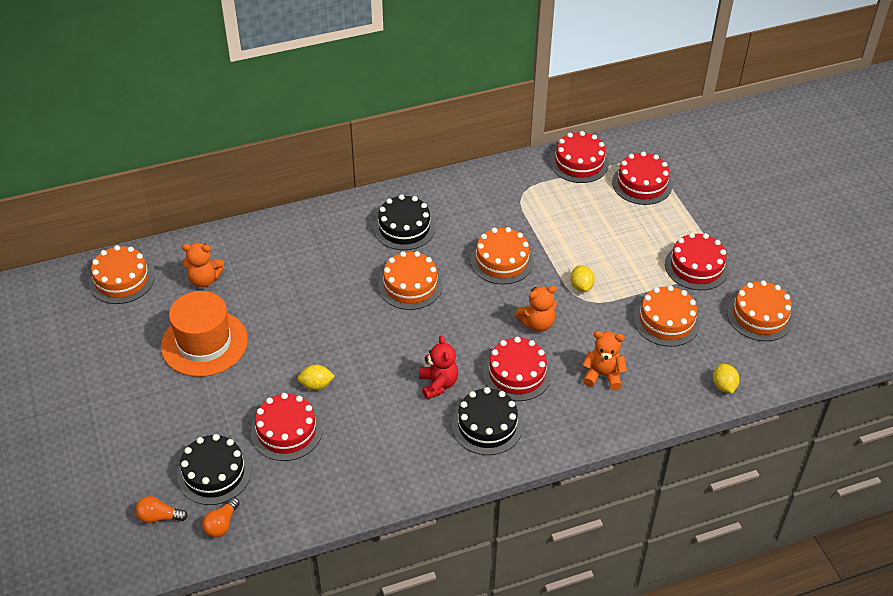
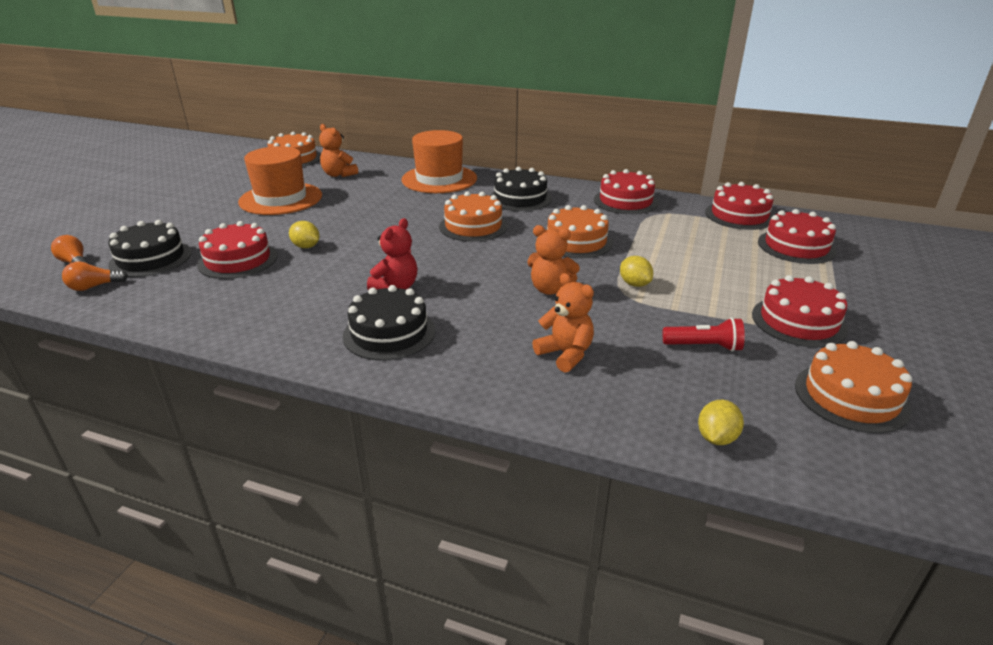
camera: 40 degrees right, 15 degrees down
(305, 236) = (439, 179): none -> orange hat
(517, 373) = (477, 312): red cake -> red cake (625, 201)
(581, 286) = (634, 284): yellow lemon -> yellow lemon turned 60 degrees counterclockwise
(666, 321) = (704, 346): orange cake -> red flashlight

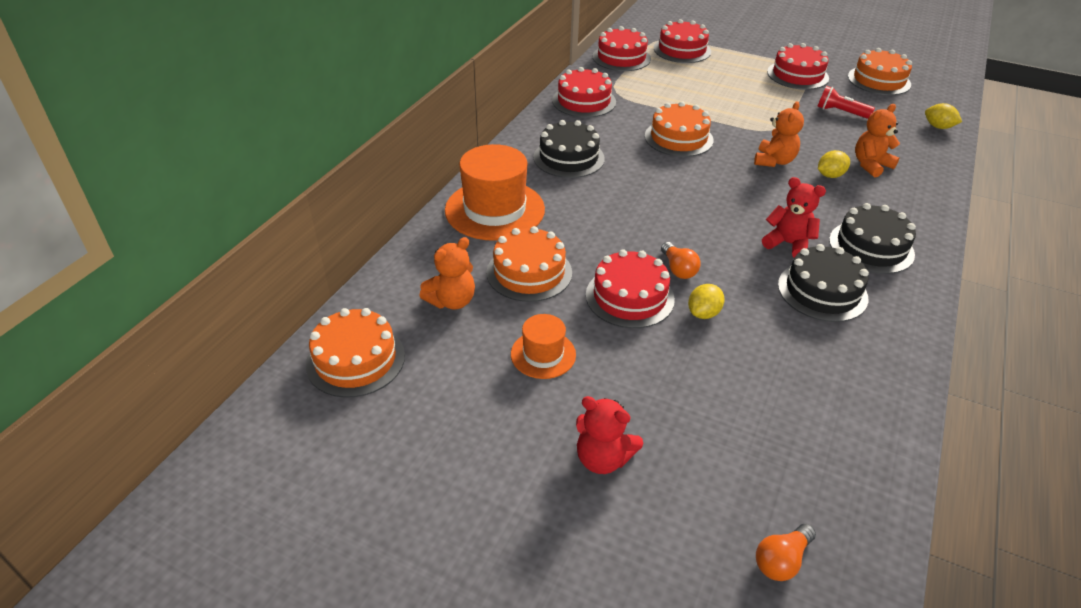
camera: 85 degrees left, 10 degrees up
(94, 286) = (845, 506): orange light bulb -> orange light bulb (678, 269)
(151, 258) = (754, 464): black cake -> black cake (822, 291)
(186, 216) = (603, 458): none -> red teddy bear
(238, 260) = (747, 370): red cake -> red cake (629, 297)
(281, 199) = (543, 354): orange hat -> orange hat, size x0.53
(473, 226) = (643, 192): orange cake -> orange cake (529, 272)
(634, 284) = (756, 123): yellow lemon -> yellow lemon (830, 175)
(704, 346) = (840, 112): red flashlight -> red flashlight turned 75 degrees counterclockwise

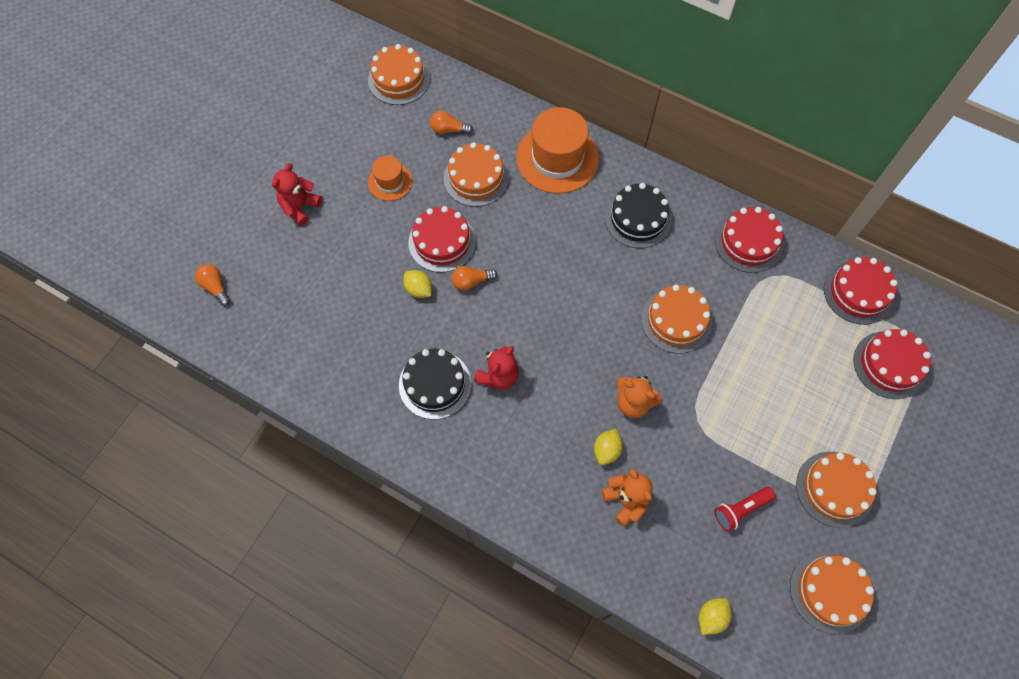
camera: 95 degrees right, 25 degrees up
(452, 301) = (449, 130): orange teddy bear -> orange light bulb
(797, 75) = (834, 489): red cake -> orange cake
(830, 175) = (606, 450): yellow lemon -> yellow lemon turned 45 degrees clockwise
(840, 112) = (740, 509): red flashlight -> red flashlight turned 150 degrees counterclockwise
(871, 247) = (489, 447): black cake -> none

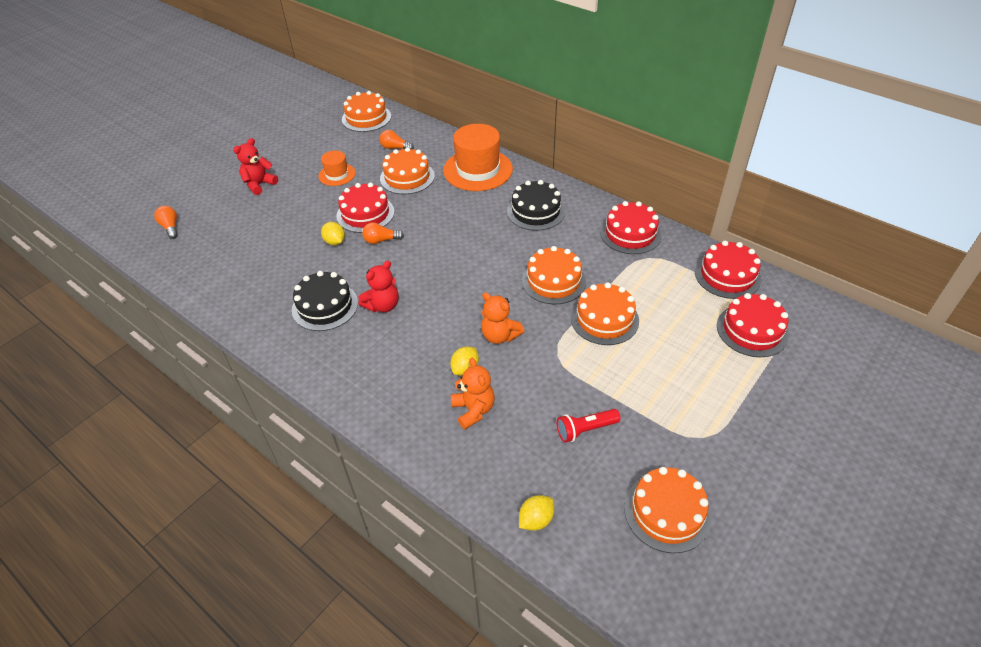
camera: 10 degrees right, 20 degrees down
(834, 489) = (684, 423): orange cake -> orange cake (604, 319)

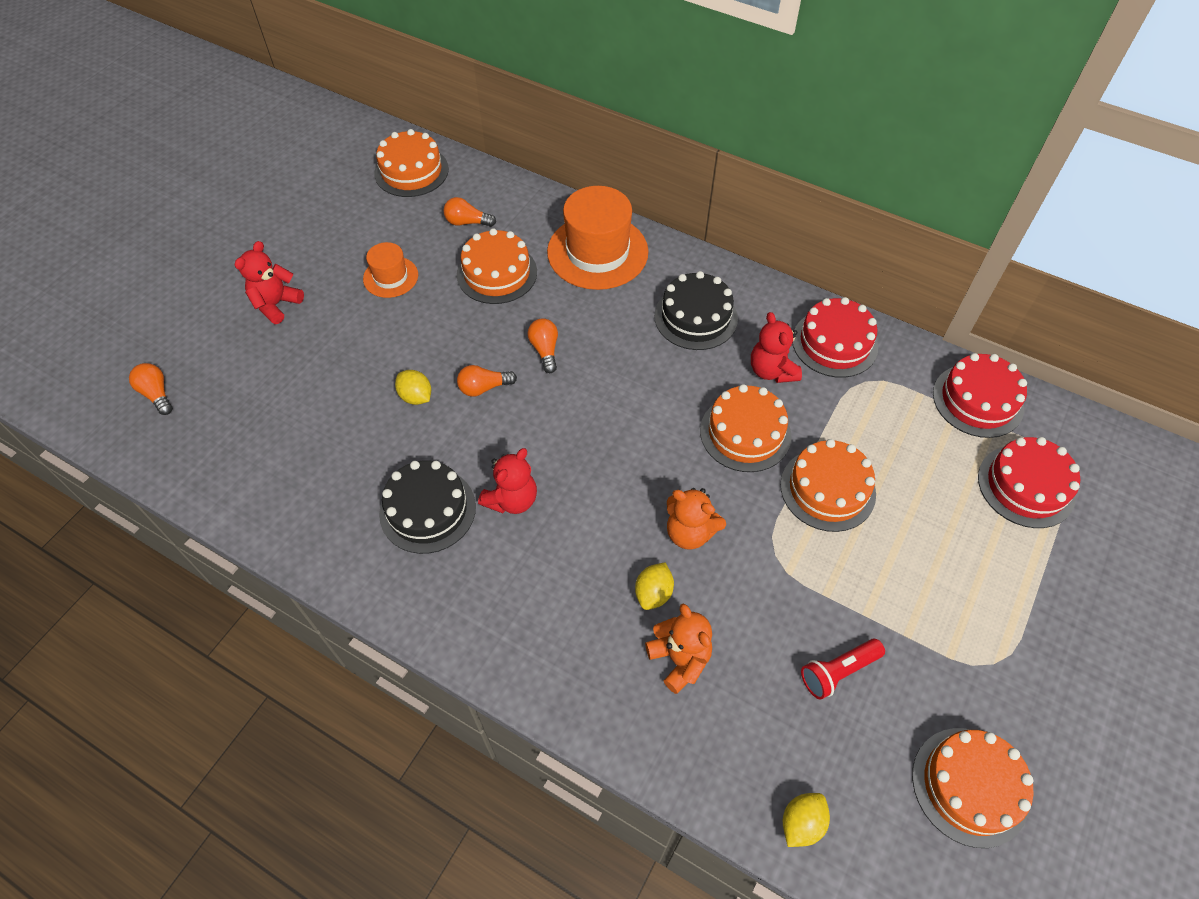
camera: 10 degrees left, 10 degrees up
(365, 213) = (450, 343): red cake -> none
(427, 222) = (545, 350): none -> orange light bulb
(581, 246) = (771, 371): none -> red teddy bear

